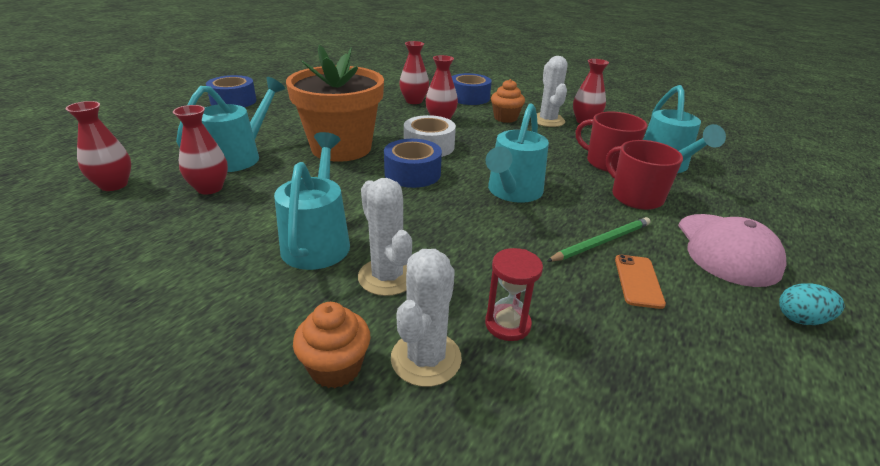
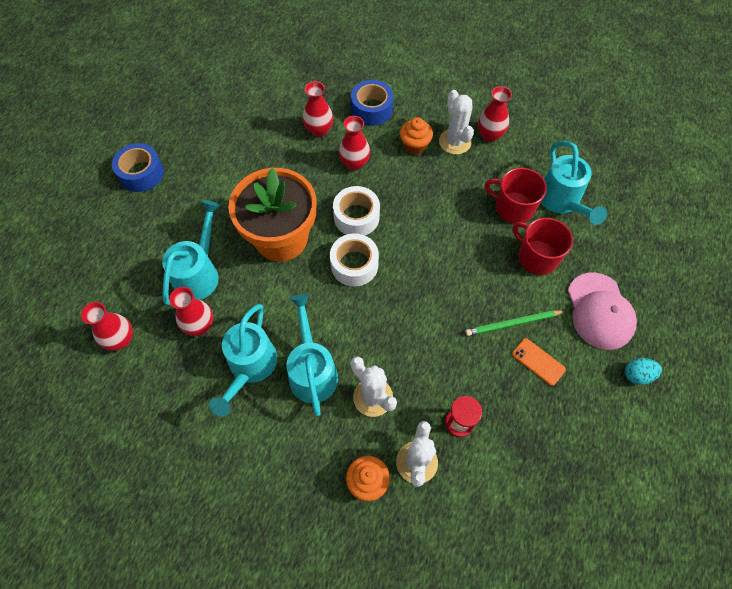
camera: 10 degrees left, 30 degrees up
(412, 173) = (354, 265): blue tape -> white tape
(512, 192) = (440, 274): turquoise watering can -> turquoise watering can (250, 367)
(601, 242) = (512, 323): green pencil -> green pencil turned 150 degrees counterclockwise
(638, 281) = (538, 361): orange phone -> orange phone turned 45 degrees counterclockwise

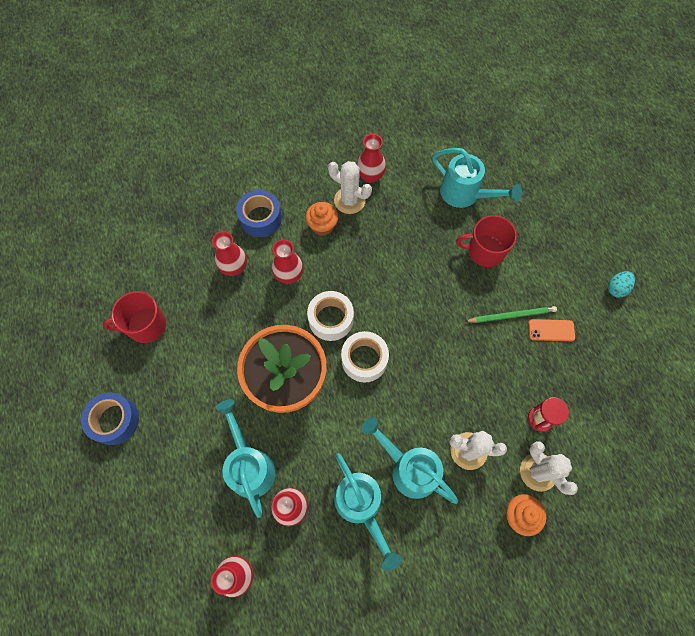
camera: 40 degrees left, 5 degrees up
(512, 323) = (512, 315): green pencil -> green pencil turned 135 degrees counterclockwise
(513, 208) = (437, 224): red mug -> red mug (146, 326)
(600, 311) = (557, 260): pink cap -> none

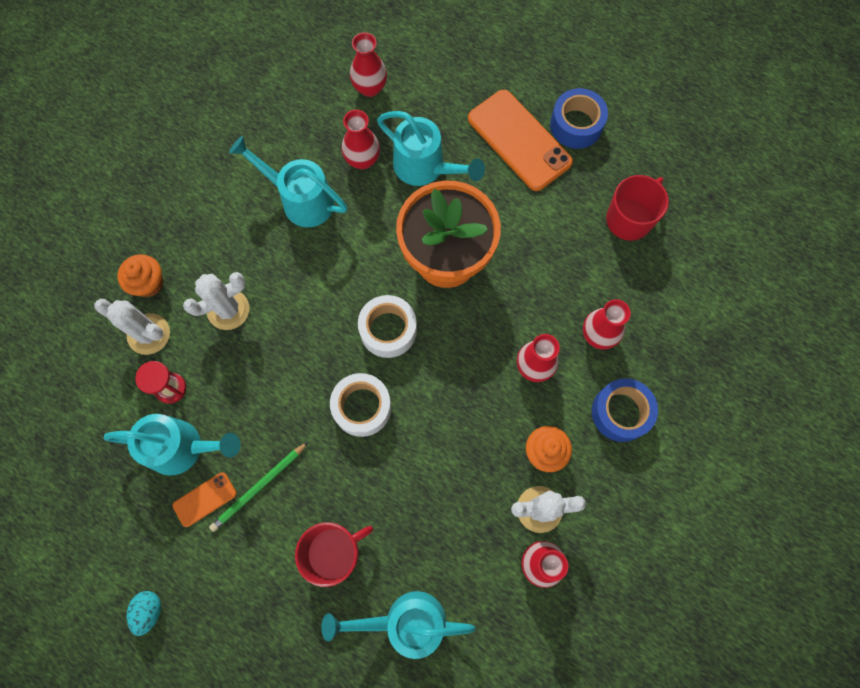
camera: 145 degrees right, 5 degrees up
(165, 438) = (519, 140): none -> orange phone
(331, 319) = (453, 349): white tape -> white tape (362, 407)
(408, 468) = (277, 257): turquoise watering can -> turquoise watering can (183, 448)

